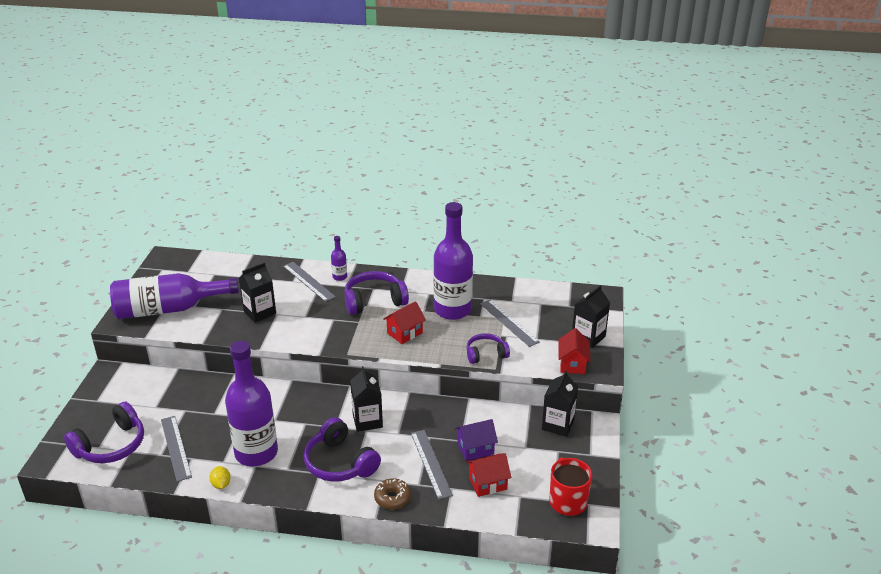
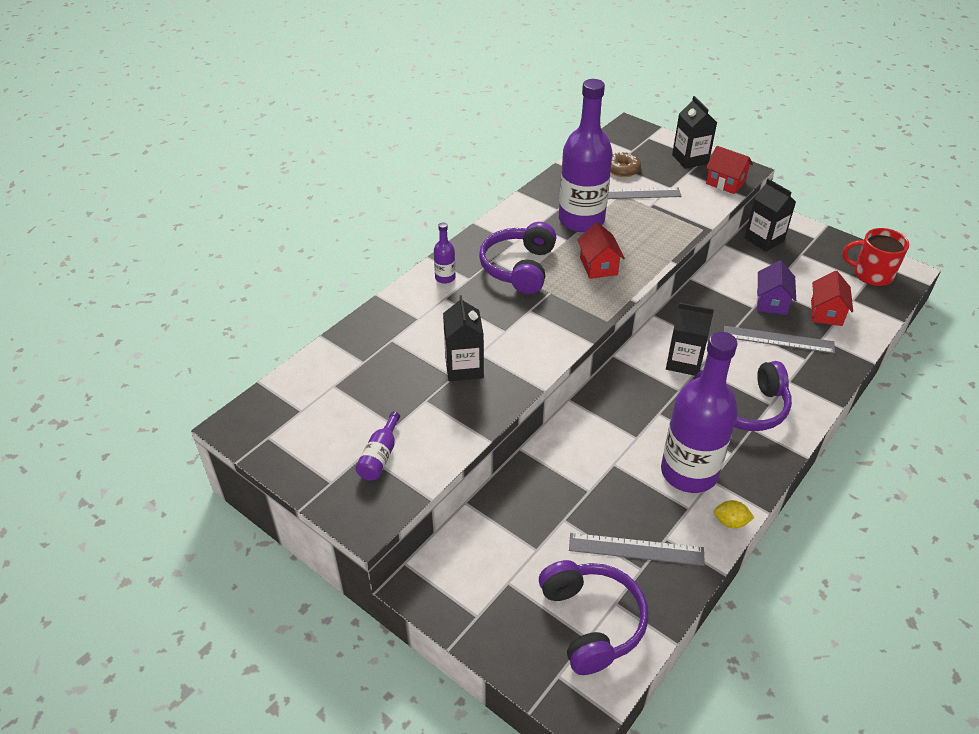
camera: 60 degrees left, 10 degrees up
(168, 309) = (380, 456): purple bottle -> purple bottle, size x0.41
(308, 281) = (431, 305): grey ruler -> none
(392, 498) = (818, 385): brown donut -> brown donut (622, 170)
(486, 354) = (675, 226): purple headphones -> none

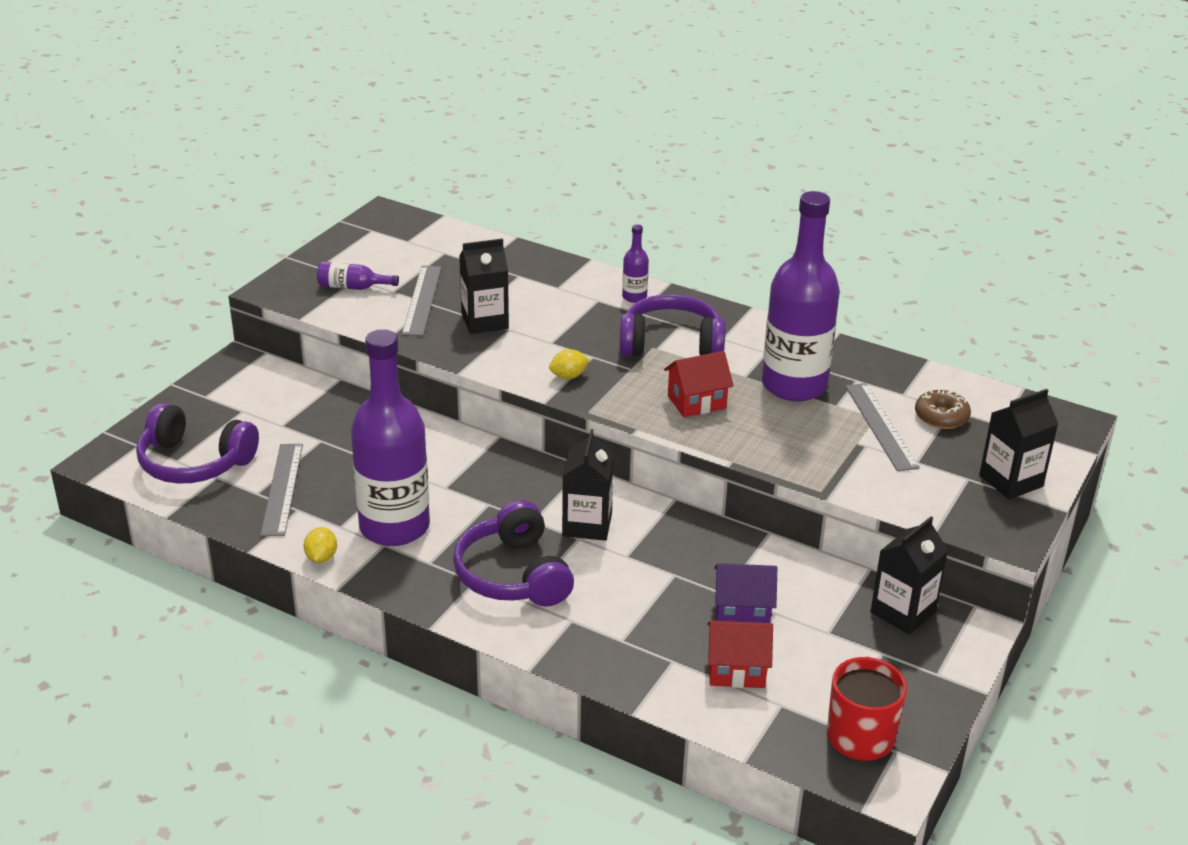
camera: 80 degrees right, 10 degrees down
(557, 326) = (568, 376): none -> yellow lemon
(591, 622) = (194, 462): purple headphones -> purple headphones turned 45 degrees clockwise
(725, 183) = (960, 516): red house -> none
(778, 339) = (657, 614): grey ruler -> grey ruler (422, 300)

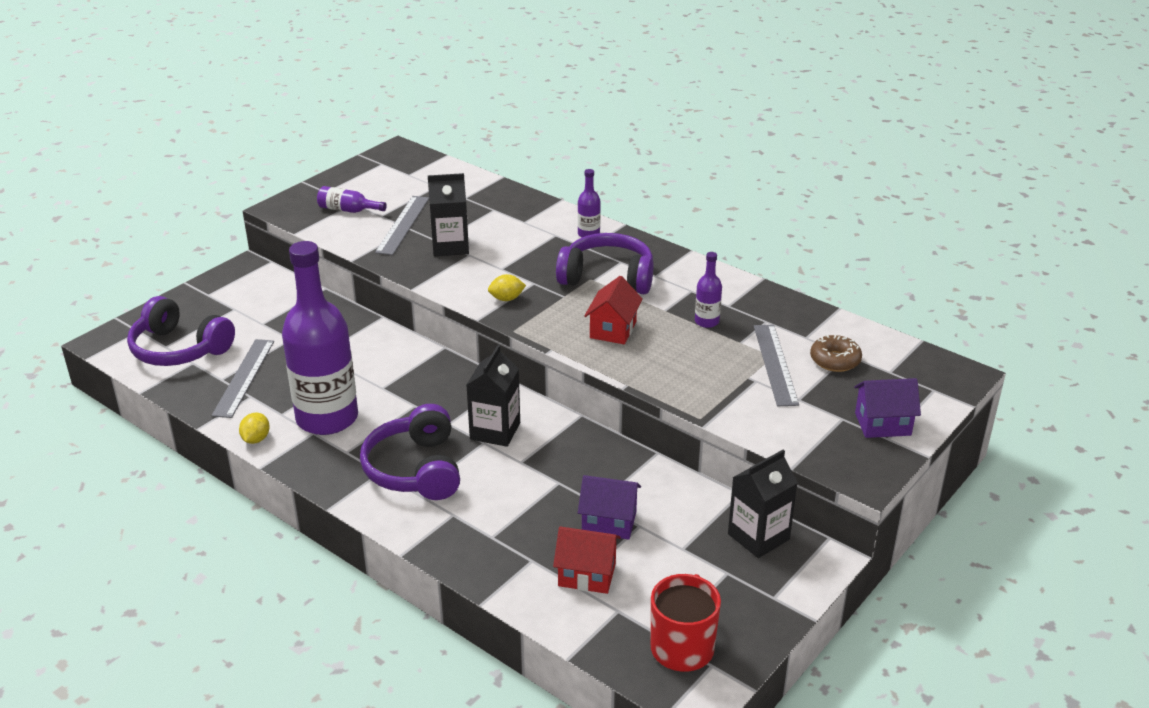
camera: 10 degrees right, 0 degrees up
(696, 402) = (613, 330): red house -> red house turned 60 degrees counterclockwise
(794, 385) = (706, 322): purple bottle -> purple bottle, size x0.41
(1011, 481) = (882, 424): black carton -> purple house

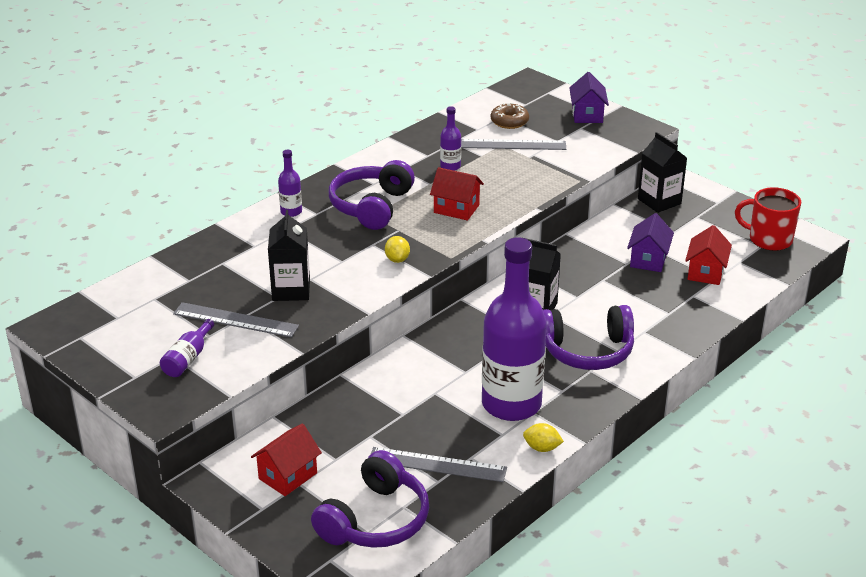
camera: 85 degrees left, 0 degrees up
(245, 302) = (288, 476): none -> red house

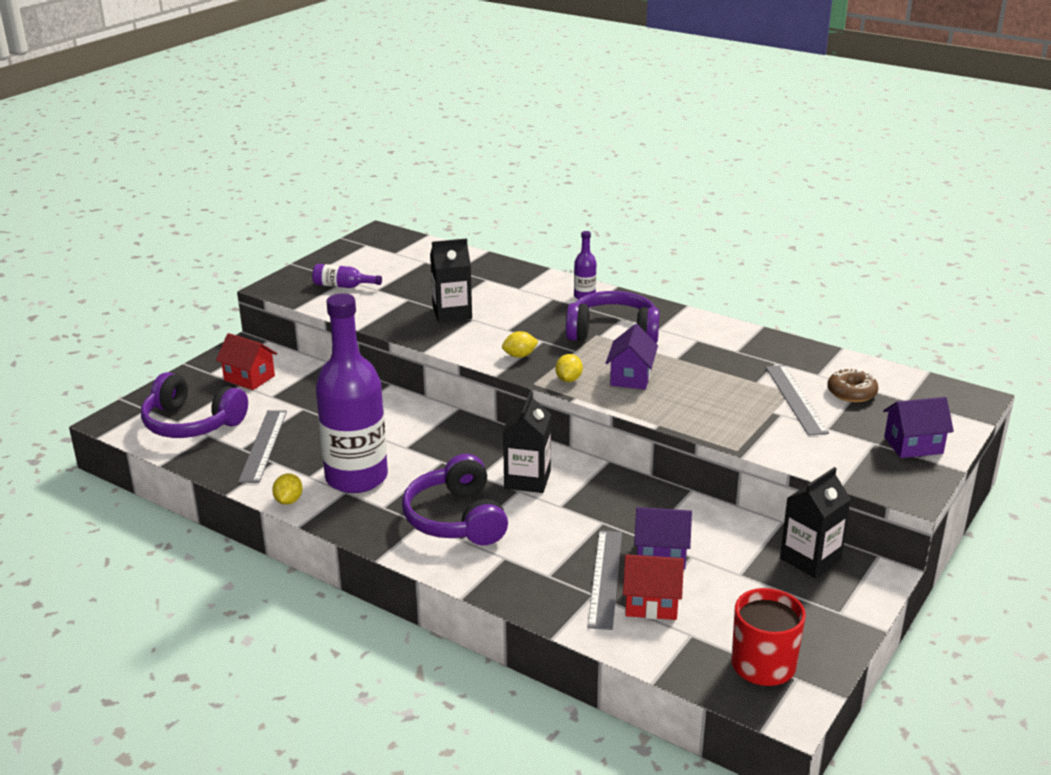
camera: 80 degrees right, 5 degrees down
(235, 320) = (400, 296): grey ruler -> grey ruler (605, 578)
(450, 166) = (719, 366): purple bottle -> none
(450, 239) = (568, 379): none -> yellow lemon
(456, 209) = (631, 377): red house -> purple house

